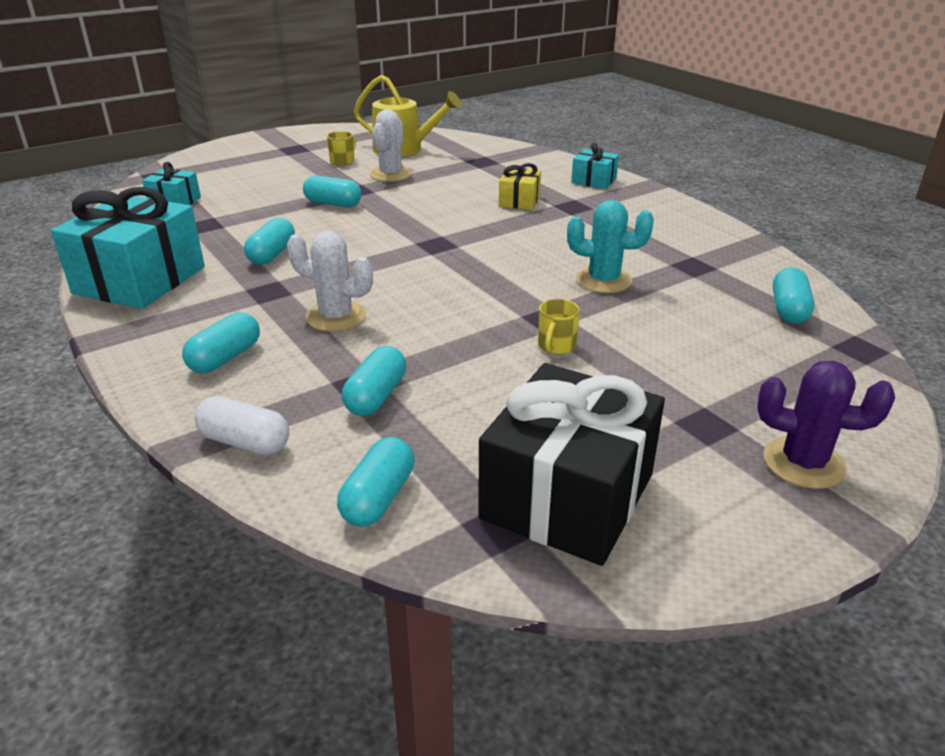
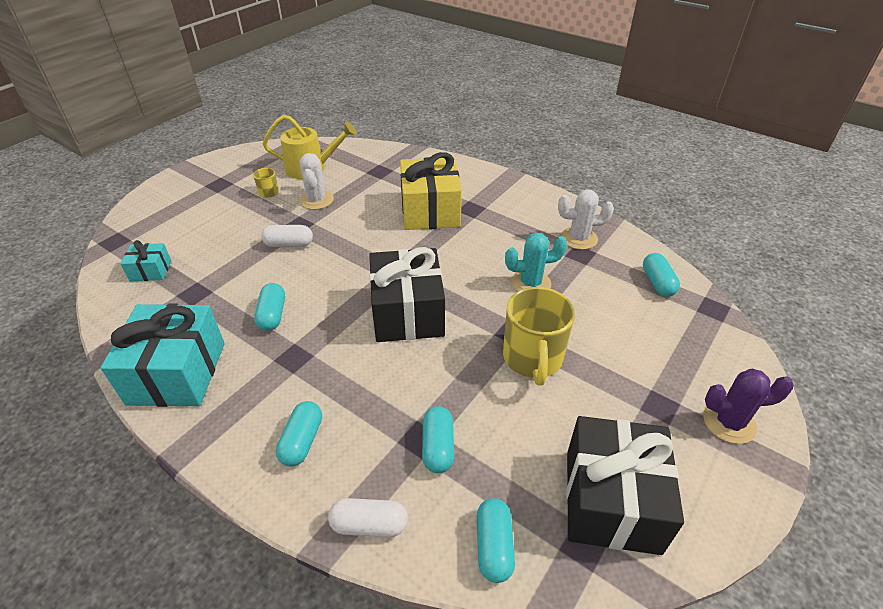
camera: 20 degrees left, 10 degrees up
(333, 204) = (289, 244): turquoise capsule -> white capsule
(336, 317) = (362, 372): white cactus -> white cactus (579, 238)
(426, 279) = (408, 313): none -> black gift
(519, 201) = (430, 211): yellow gift -> yellow gift, size x2.06
(556, 346) = (532, 358): yellow mug -> yellow mug, size x2.20
(593, 181) = (471, 177): turquoise gift -> none

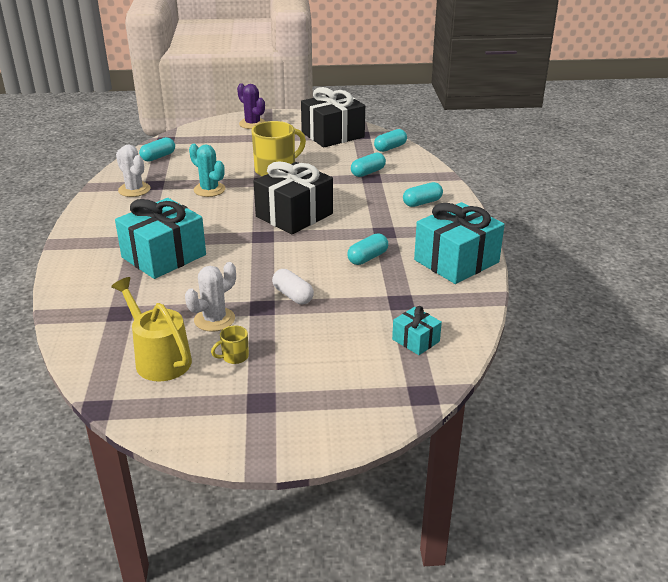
camera: 130 degrees left, 10 degrees down
(369, 525) = (426, 171): white capsule -> none
(430, 211) = (164, 256): yellow gift -> turquoise gift

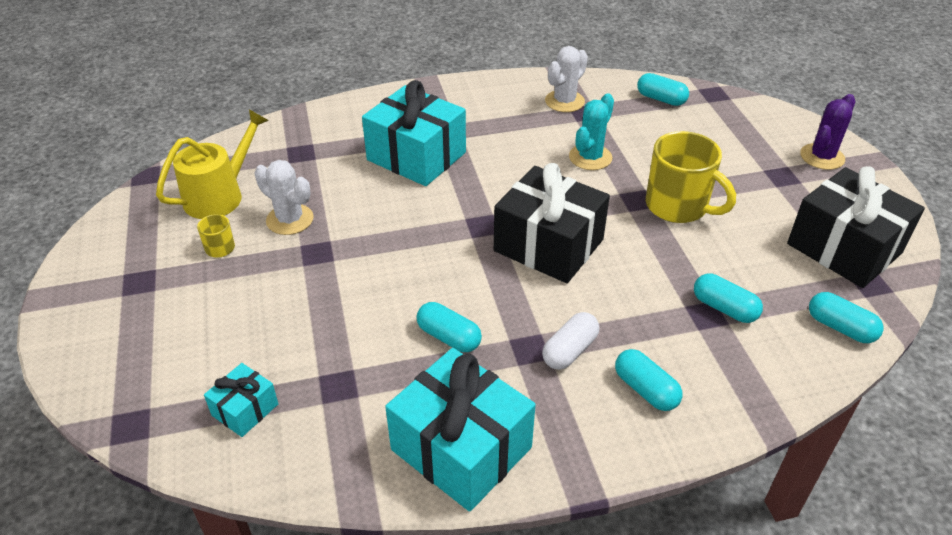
camera: 80 degrees right, 10 degrees up
(293, 295) = (343, 275): white capsule -> white capsule (569, 350)

